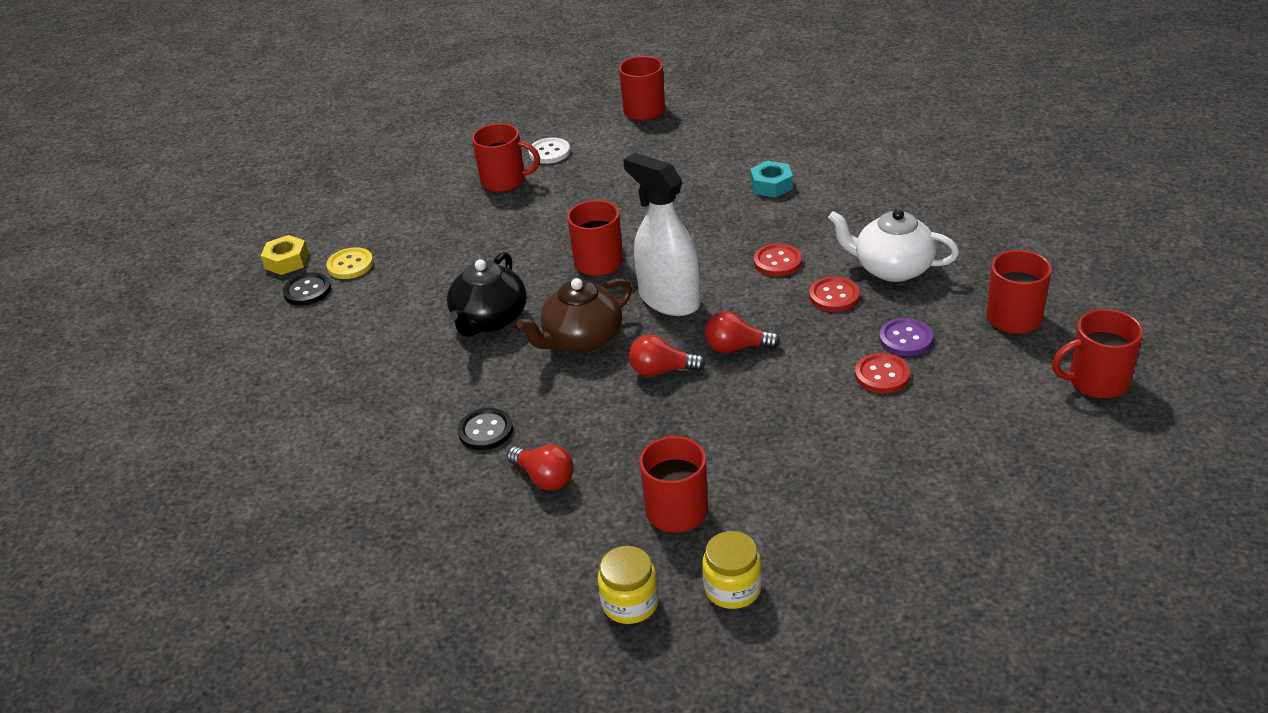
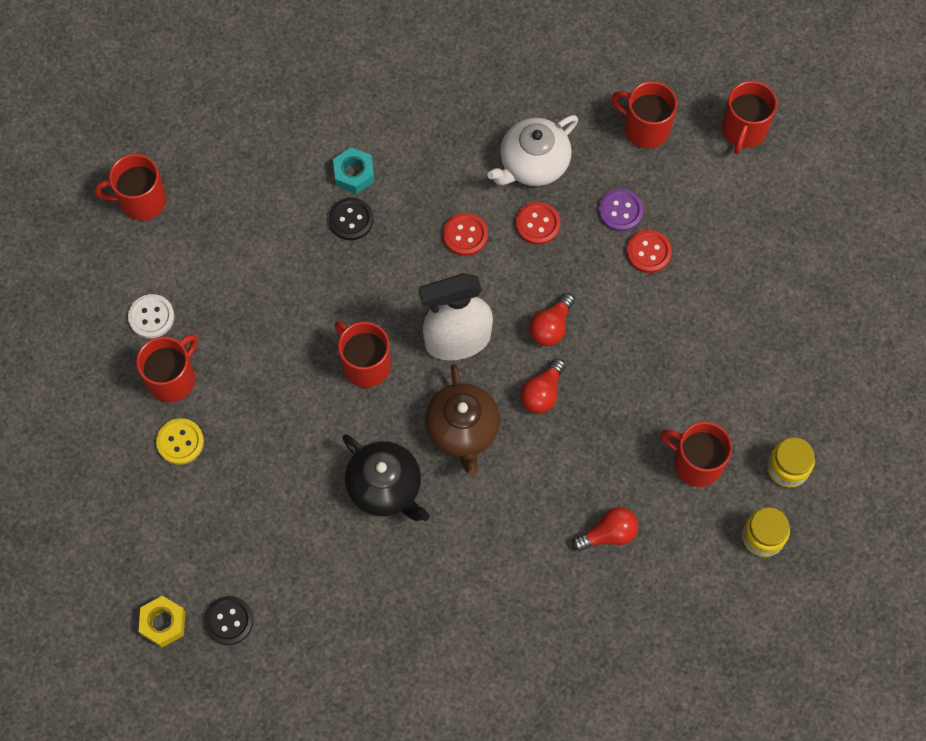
camera: 65 degrees left, 30 degrees up
(350, 265) = (213, 569): yellow button -> yellow button (180, 442)
(485, 431) = (528, 552): black button -> black button (351, 220)

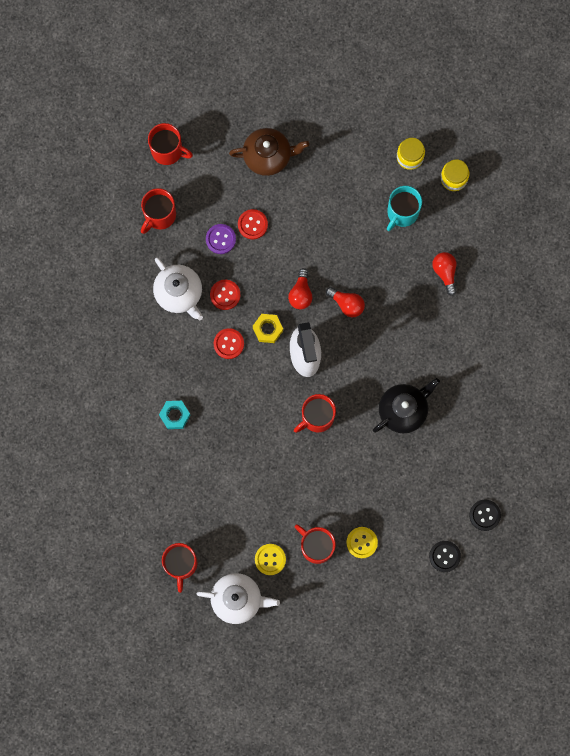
camera: 85 degrees left, 10 degrees up
(93, 279) = (237, 599): none -> white teapot
(151, 317) = (270, 559): white button -> yellow button
(163, 623) = (483, 557): yellow nut -> yellow nut (268, 329)
(351, 220) = (210, 420): black button -> black button (444, 556)
(463, 430) = (368, 357): brown teapot -> brown teapot (268, 156)
(551, 327) = (301, 293): red light bulb -> red light bulb turned 60 degrees clockwise
(696, 463) = (402, 213): red mug -> turquoise mug

